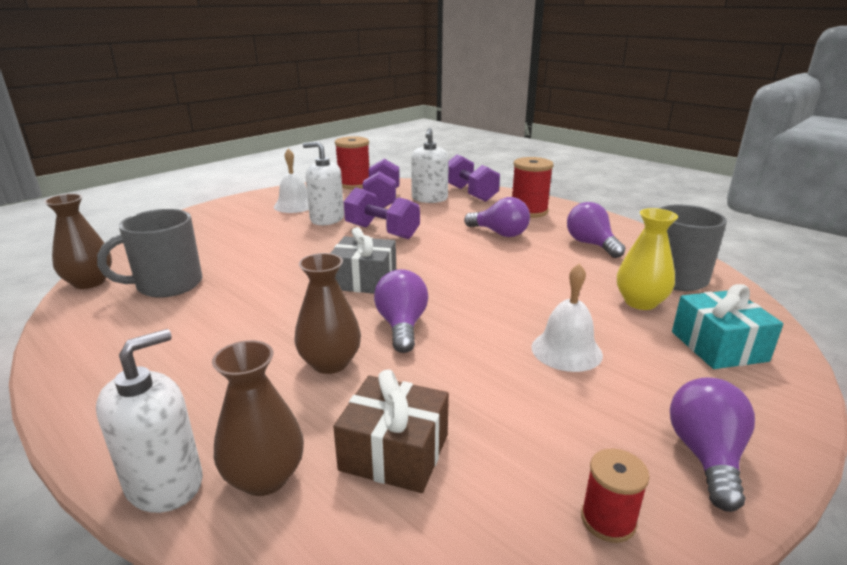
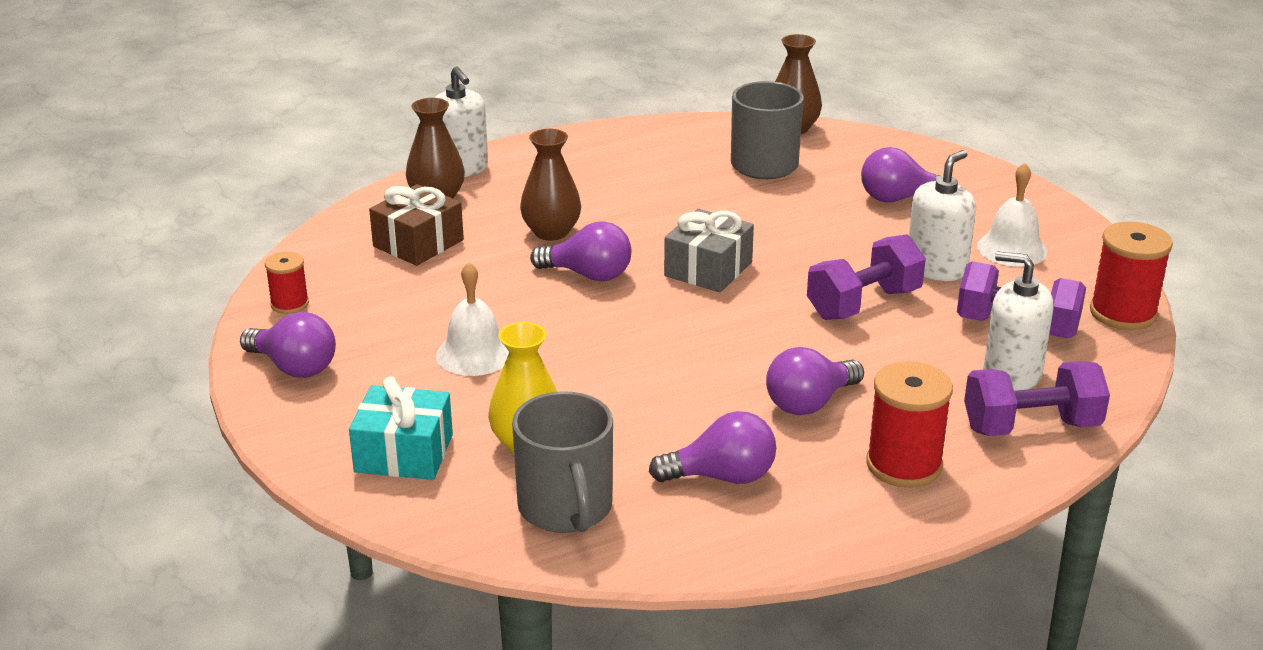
camera: 110 degrees right, 5 degrees up
(231, 235) = (898, 198): none -> purple light bulb

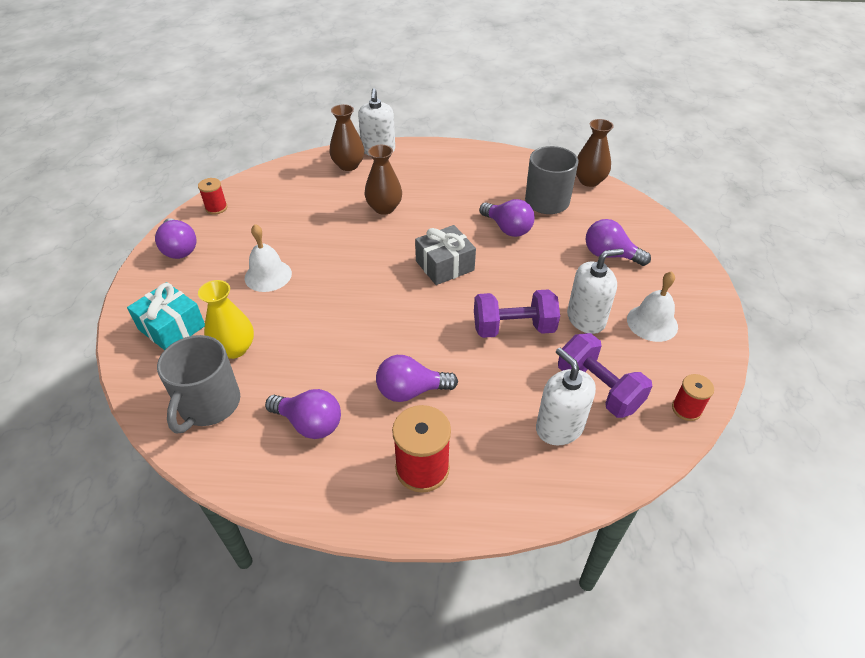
camera: 30 degrees right, 15 degrees up
(418, 243) = (311, 191): brown gift -> none
(588, 275) = (376, 244): purple light bulb -> purple light bulb (507, 228)
(1031, 426) = (534, 477): purple dumbbell -> none
(1123, 313) = (686, 409): red spool -> red spool, size x0.58

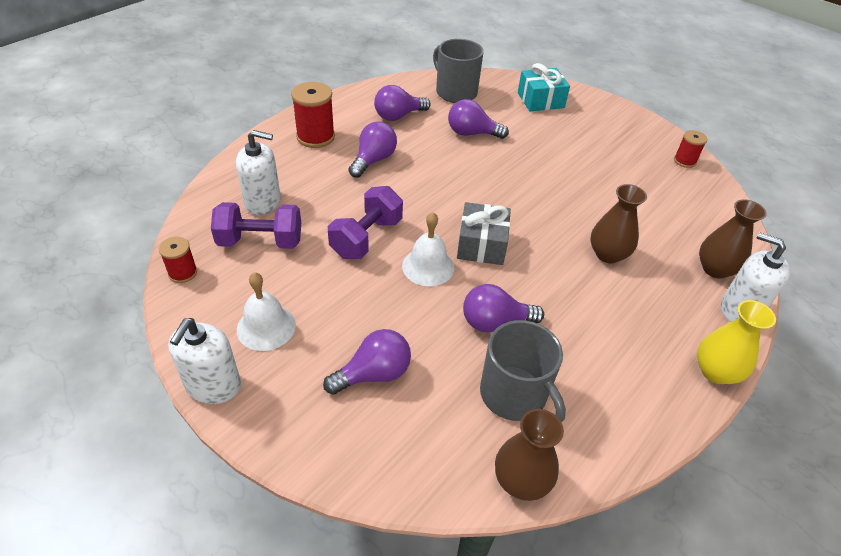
camera: 125 degrees right, 0 degrees up
(179, 249) = (634, 127): purple light bulb -> purple light bulb (472, 133)
(234, 348) = (494, 114): yellow vase -> yellow vase (715, 371)
(268, 275) = (561, 152): white bell -> white bell (428, 266)
(586, 319) = (323, 287): white soap dispenser -> white soap dispenser (213, 385)

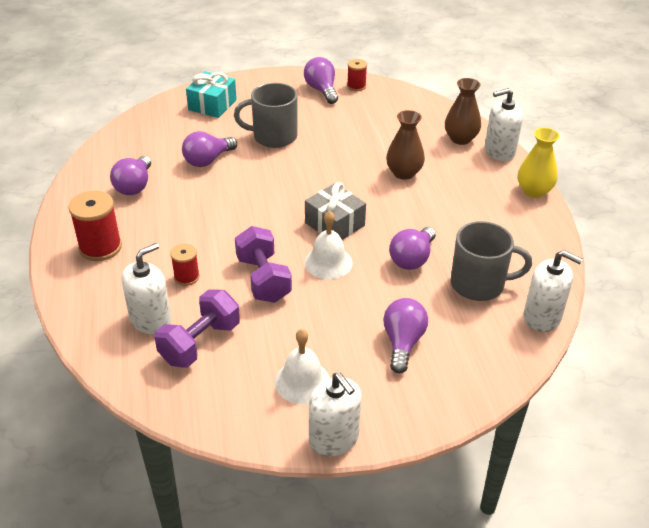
camera: 50 degrees left, 5 degrees down
(183, 273) = (186, 409): red spool -> red spool (186, 277)
(373, 160) = (175, 229): purple light bulb -> purple light bulb (321, 90)
(455, 92) = (144, 139): grey mug -> grey mug (273, 136)
(521, 480) = (542, 317): brown vase -> white soap dispenser

